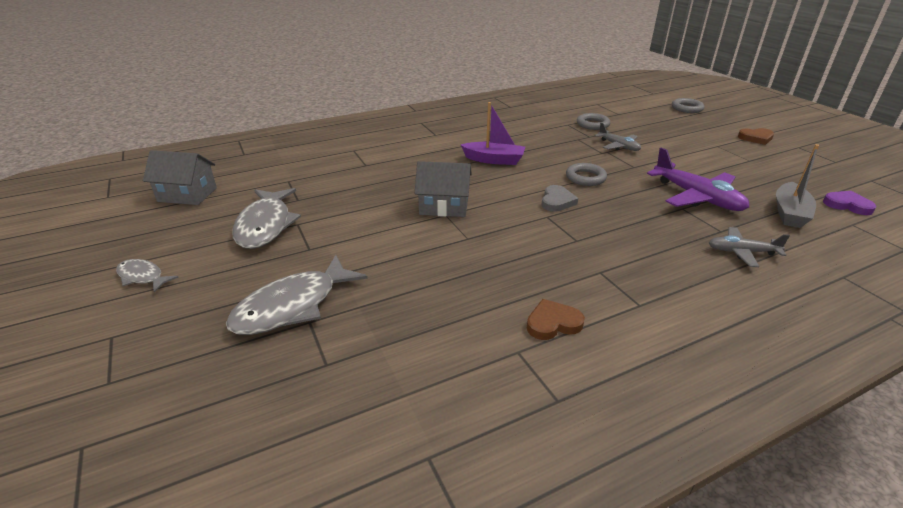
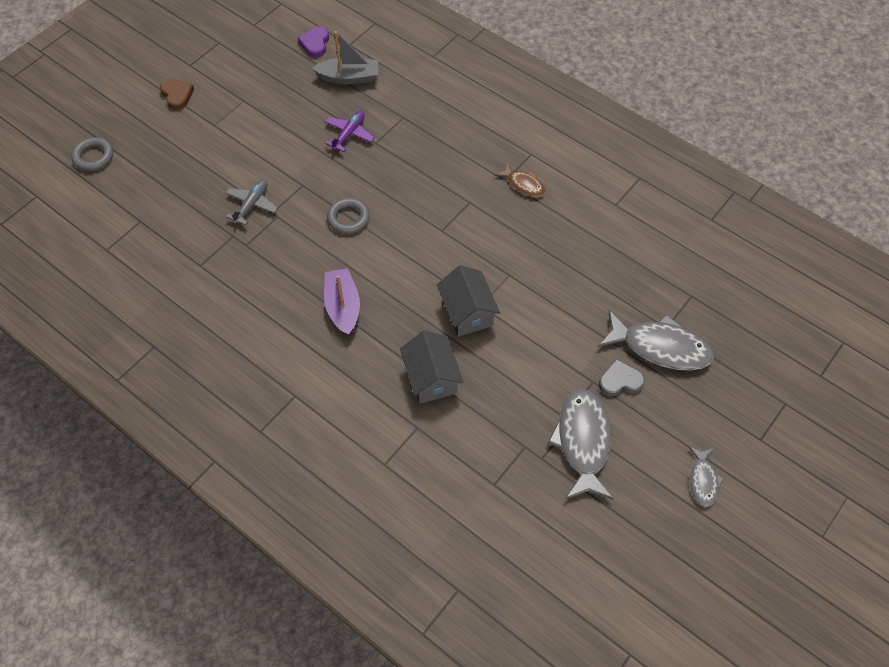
camera: 115 degrees left, 25 degrees up
(187, 195) = (577, 567): grey house -> grey house (431, 378)
(266, 225) = (582, 442): grey fish -> grey fish turned 60 degrees counterclockwise
(553, 323) = (579, 194): brown heart -> none
(557, 201) = (410, 229): grey heart -> grey heart (620, 381)
(587, 283) = (523, 184): none -> brown fish
(592, 124) = (190, 240): grey ring -> none
(697, 197) = (349, 134): purple plane -> purple plane, size x0.59
(741, 252) = (430, 105): grey plane -> none

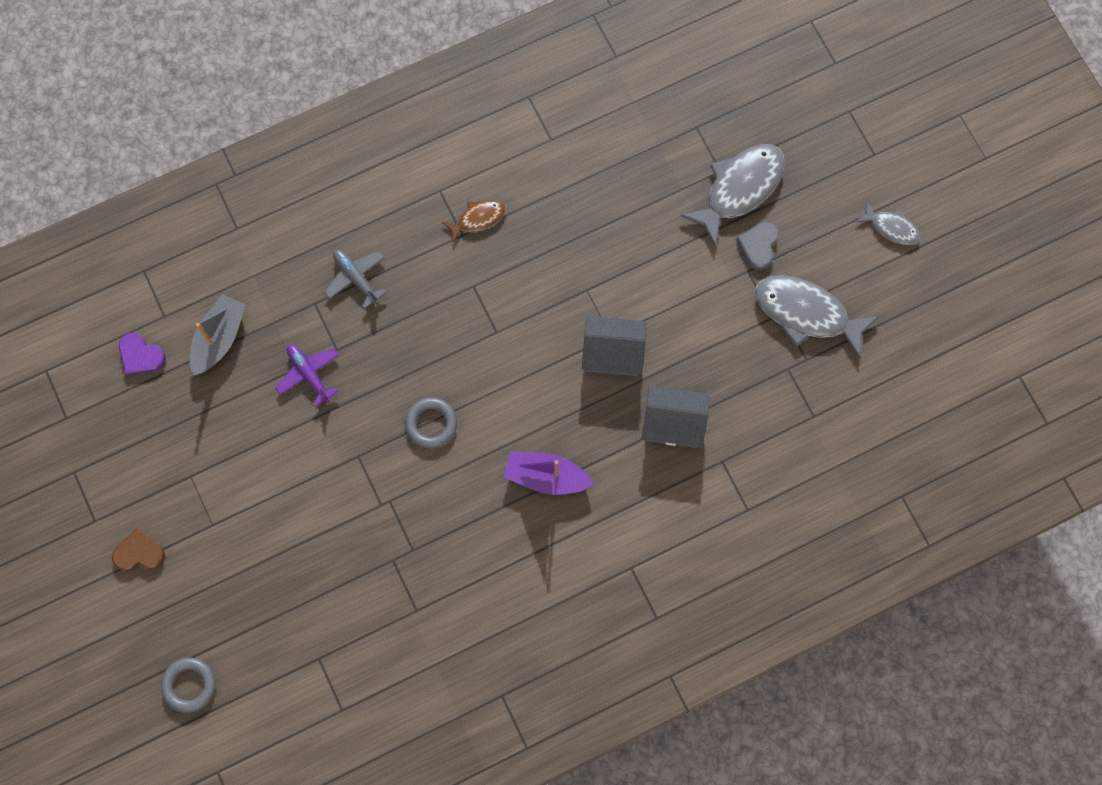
camera: 65 degrees left, 15 degrees up
(252, 205) = (358, 523): grey plane -> grey plane (356, 278)

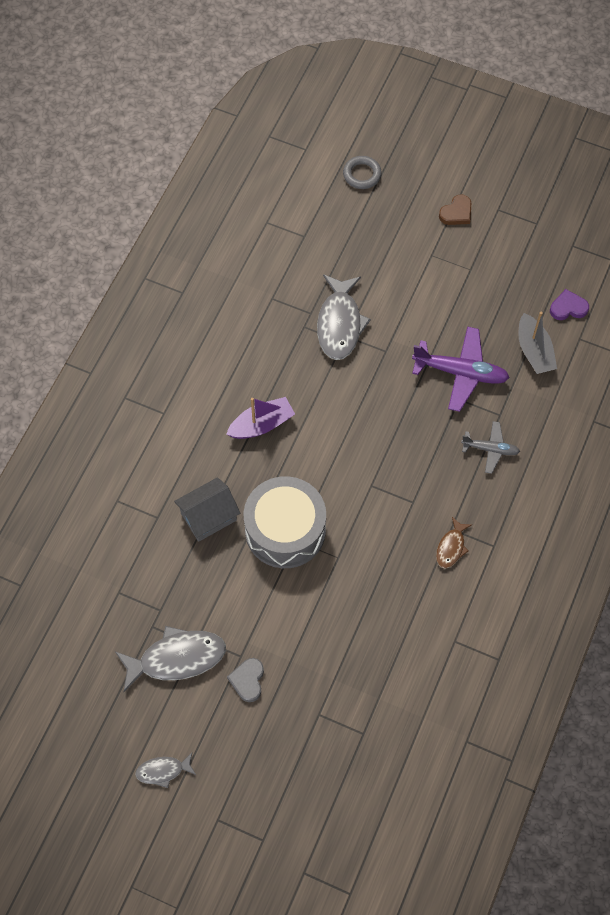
camera: 140 degrees right, 10 degrees down
(309, 374) = (461, 373): purple plane -> purple plane, size x1.71
(431, 424) = (360, 401): grey ring -> none
(613, 353) = (285, 530): grey house -> grey drum
(739, 189) = (294, 712): grey fish -> grey fish (339, 324)
(758, 246) = (248, 680): grey heart -> grey heart turned 150 degrees counterclockwise

